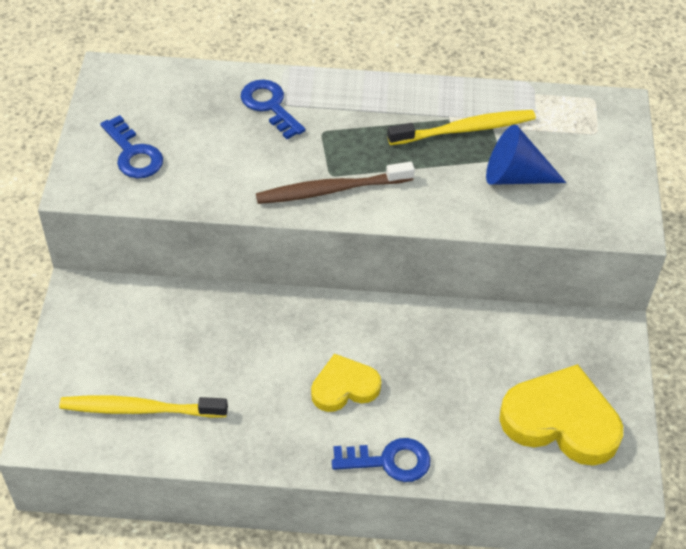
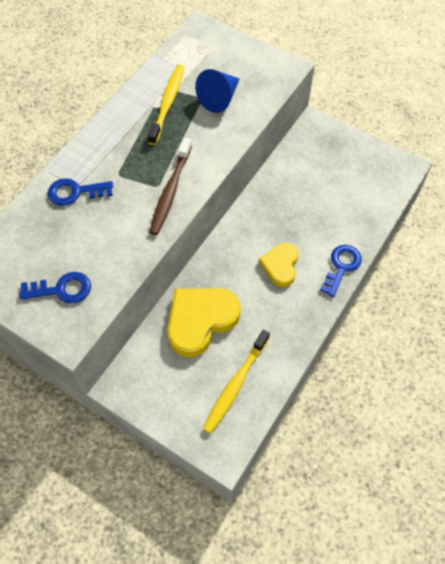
camera: 60 degrees left, 10 degrees up
(561, 420) = (356, 176): yellow heart -> yellow heart (200, 320)

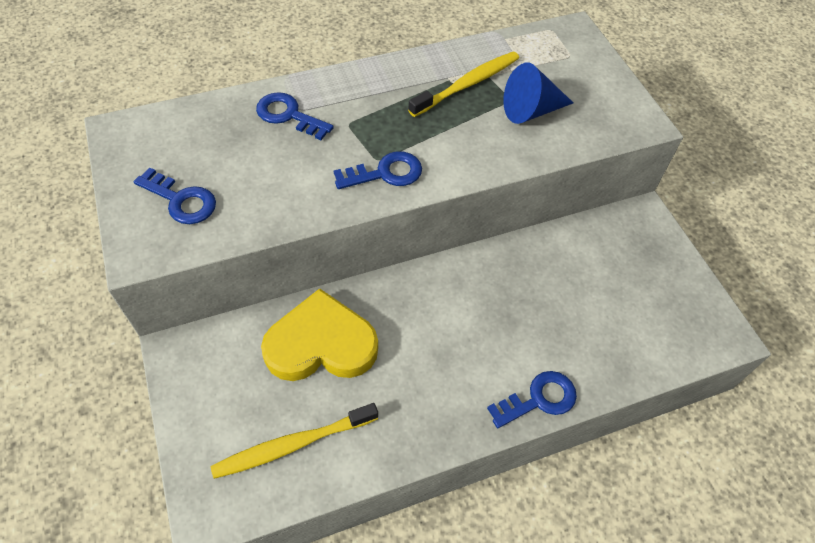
camera: 35 degrees right, 5 degrees down
(170, 191) = (385, 173): brown toothbrush -> blue key
(280, 266) = (464, 346): yellow heart -> none

